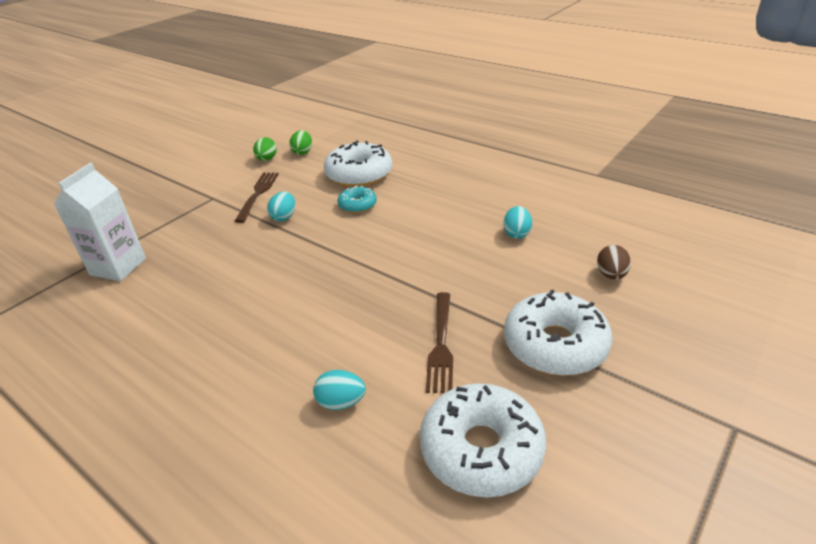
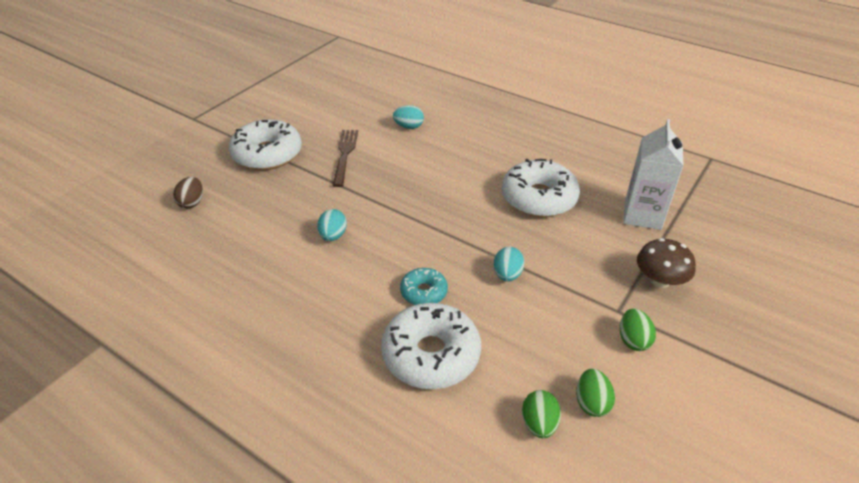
camera: 175 degrees right, 5 degrees up
(161, 216) = (659, 280): none -> brown mushroom
(216, 184) = (633, 340): none -> green egg
(258, 194) = (560, 316): brown fork -> none
(481, 449) = (331, 110): white donut -> white donut (538, 198)
(516, 234) = (252, 247): turquoise egg -> turquoise egg (333, 236)

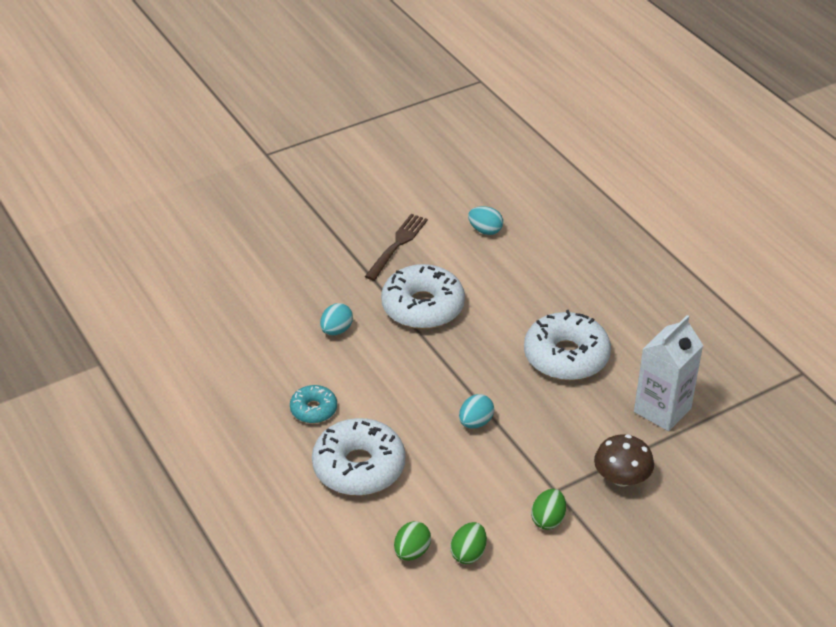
camera: 25 degrees right, 0 degrees up
(192, 203) = (224, 254): brown egg -> none
(267, 154) = (320, 221): white donut -> white donut (423, 307)
(424, 292) = (387, 412): turquoise donut -> turquoise donut (313, 409)

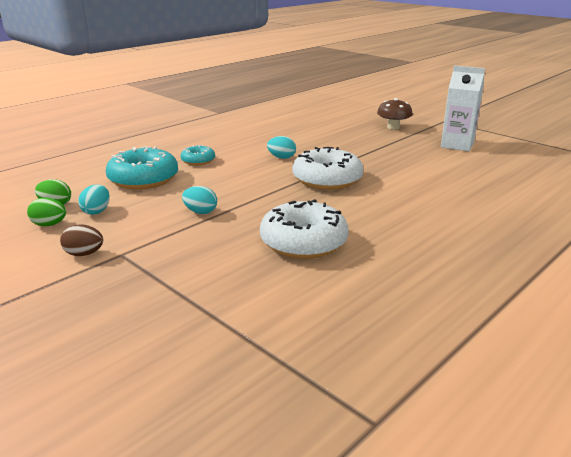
camera: 75 degrees right, 15 degrees down
(359, 467) = (143, 179): white donut -> turquoise donut
(397, 245) = (392, 164): brown fork -> none
(485, 230) = (445, 191): turquoise egg -> turquoise egg (96, 211)
(548, 519) = (84, 254): green egg -> brown egg
(621, 478) = (139, 287): brown mushroom -> brown mushroom (393, 127)
(662, 410) = (248, 303): white carton -> white carton (457, 145)

